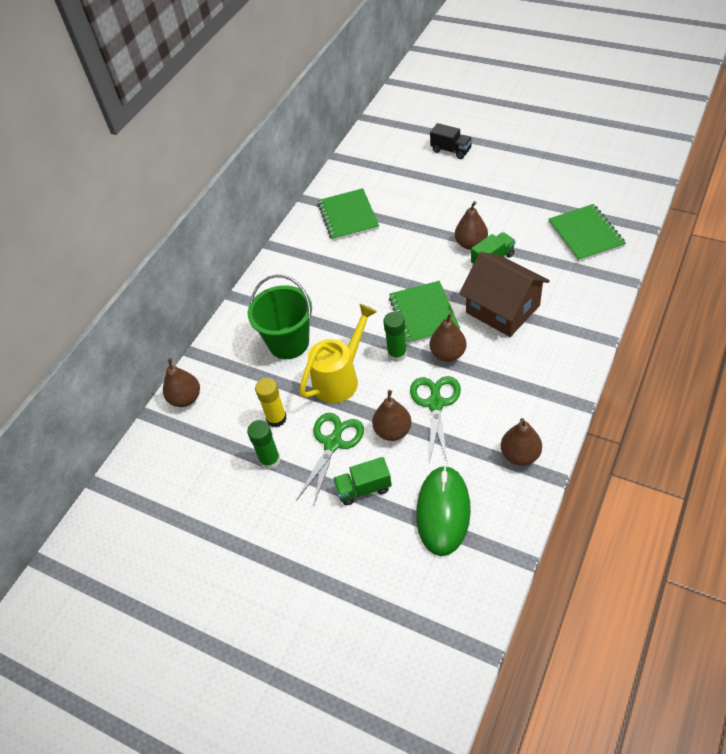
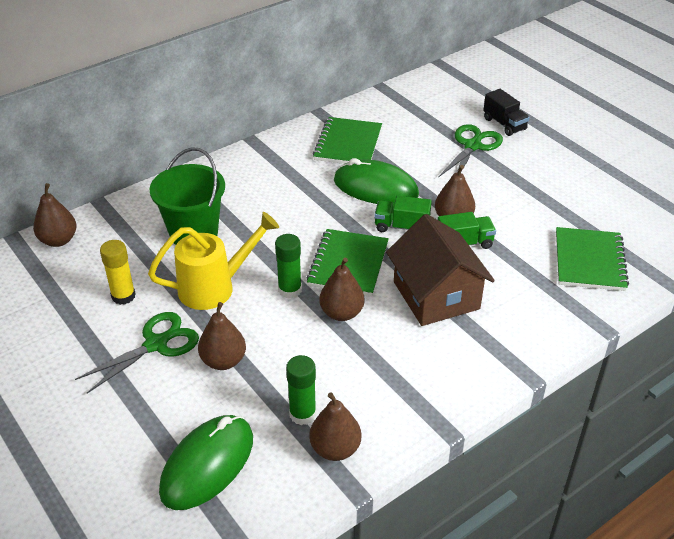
camera: 20 degrees right, 10 degrees down
(270, 460) = (84, 331): green glue stick -> green glue stick (302, 414)
(363, 489) = (148, 402): green truck -> green truck (401, 227)
(396, 244) = (375, 188): none -> green mouse
(435, 403) = (289, 355): green scissors -> green scissors (472, 146)

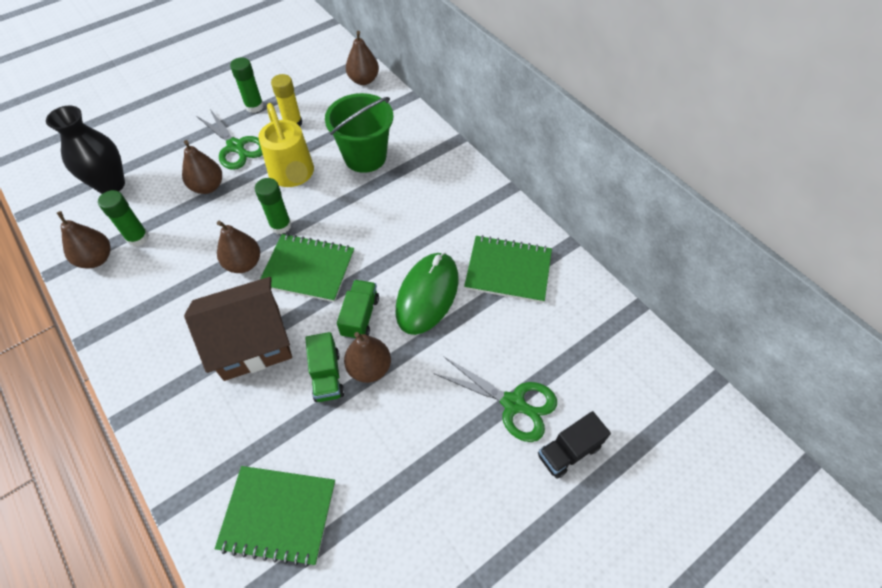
camera: 90 degrees right, 15 degrees up
(81, 336) = (254, 106): none -> green glue stick
(207, 465) = (111, 185): green mouse -> black vase

